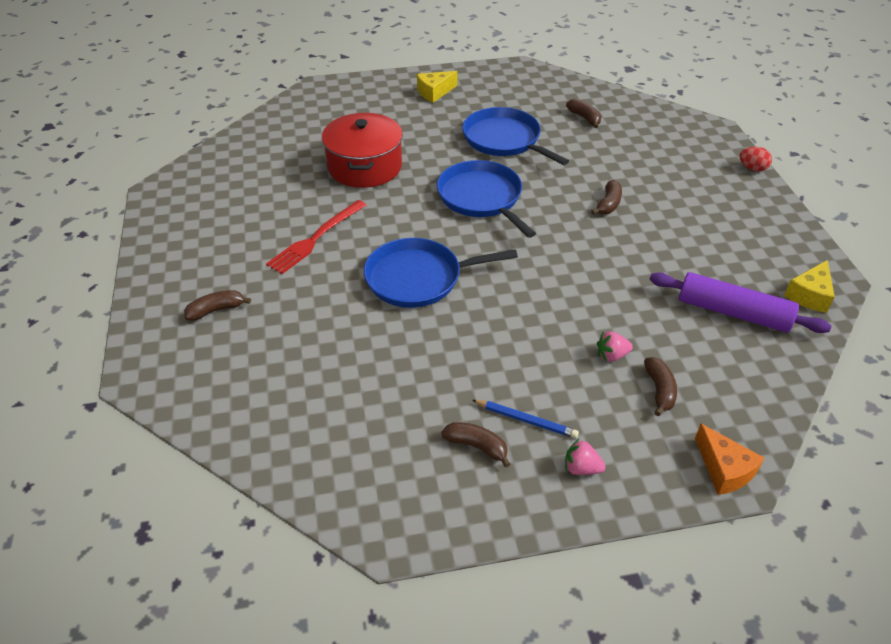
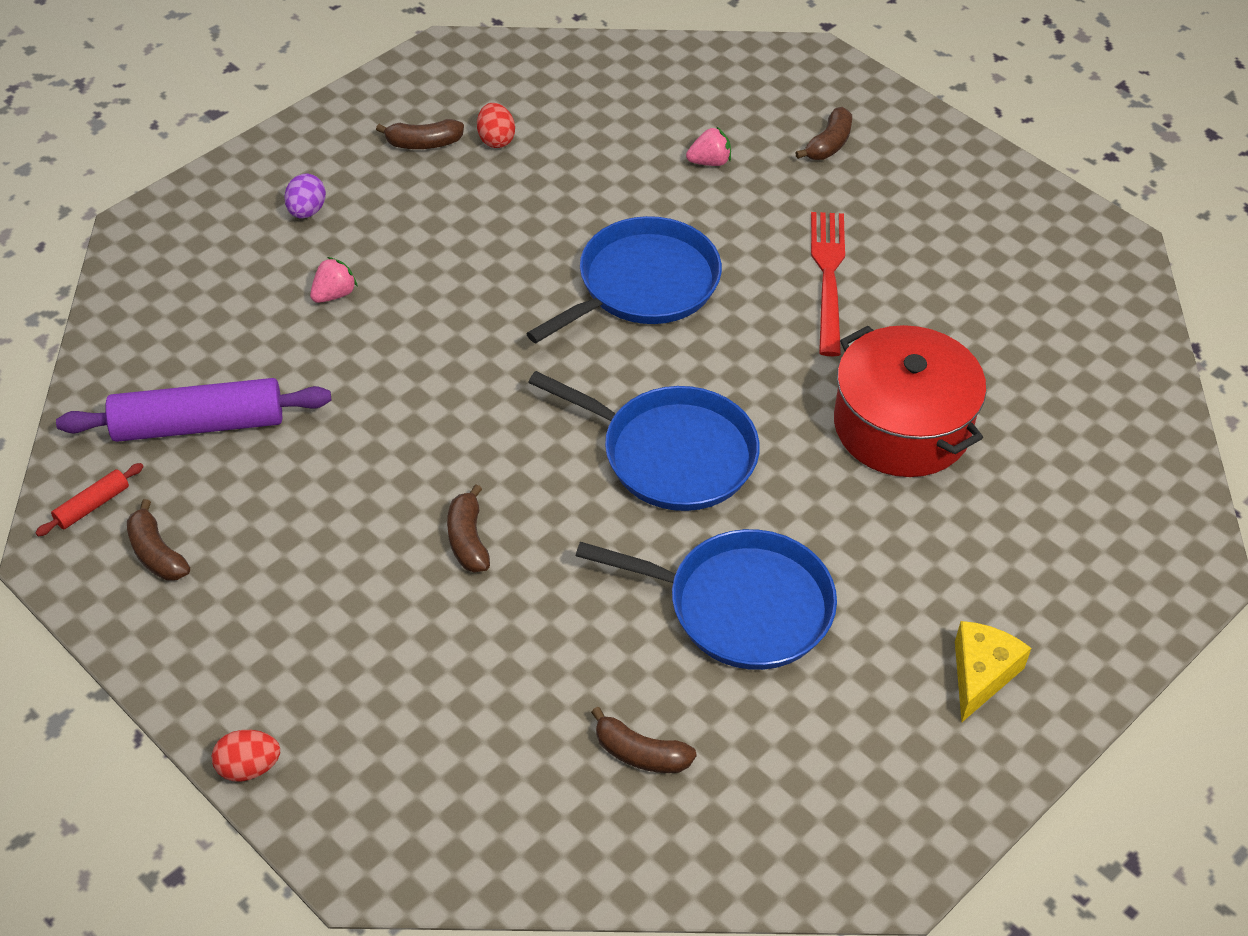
camera: 145 degrees right, 5 degrees up
(421, 422) = (496, 140): none -> red egg
(526, 420) = (390, 186): blue pencil -> none
(581, 468) = (306, 169): pink strawberry -> pink strawberry (709, 162)
(599, 428) = (306, 211): none -> purple egg
(659, 390) = (258, 279): brown banana -> brown banana (156, 553)
(724, 469) = (156, 228): orange cheese -> none
(809, 295) = (92, 505): yellow cheese -> red rolling pin

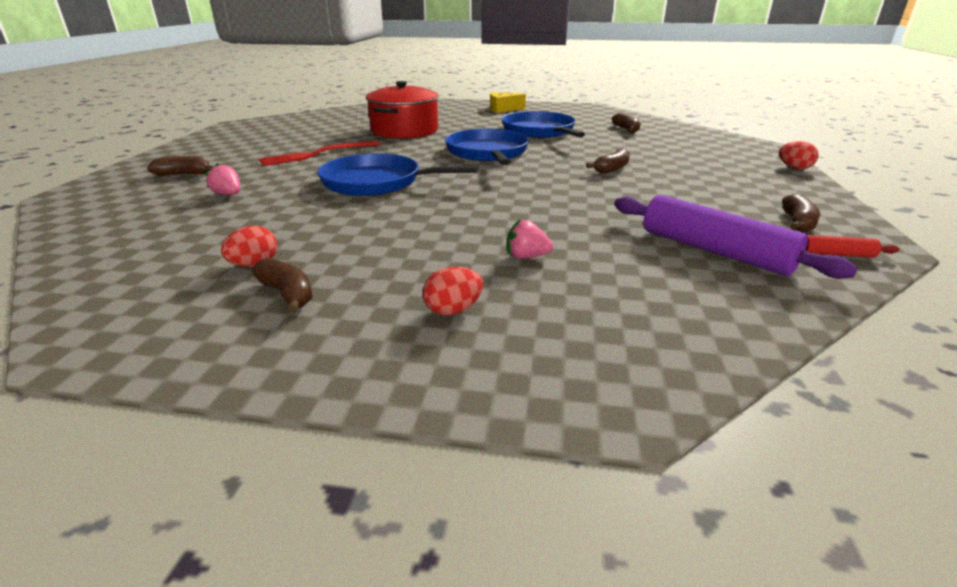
camera: 125 degrees left, 20 degrees down
(306, 211) = (453, 310): purple egg -> red egg

